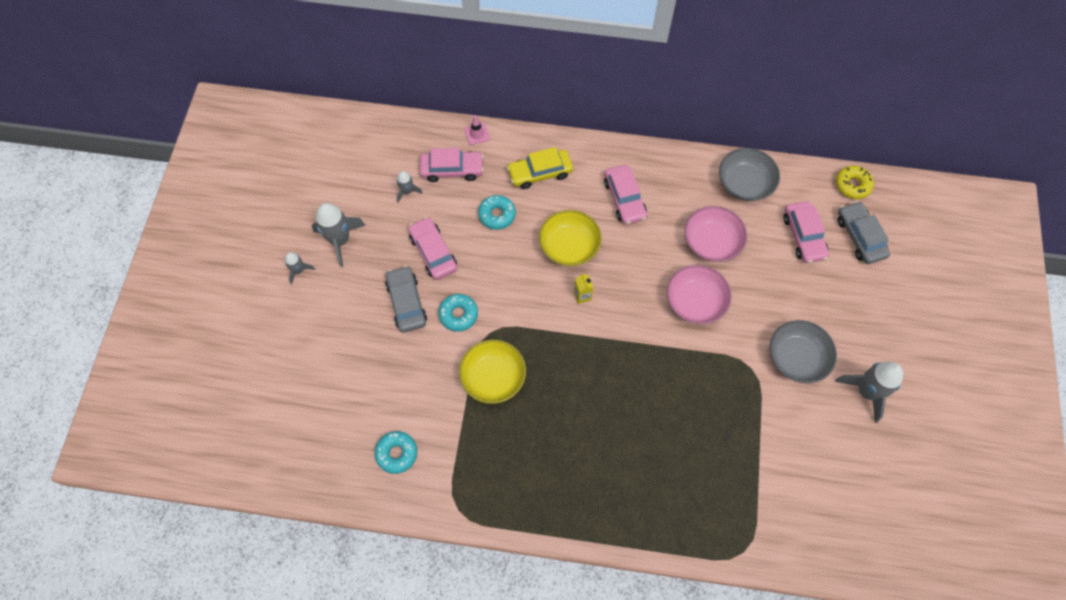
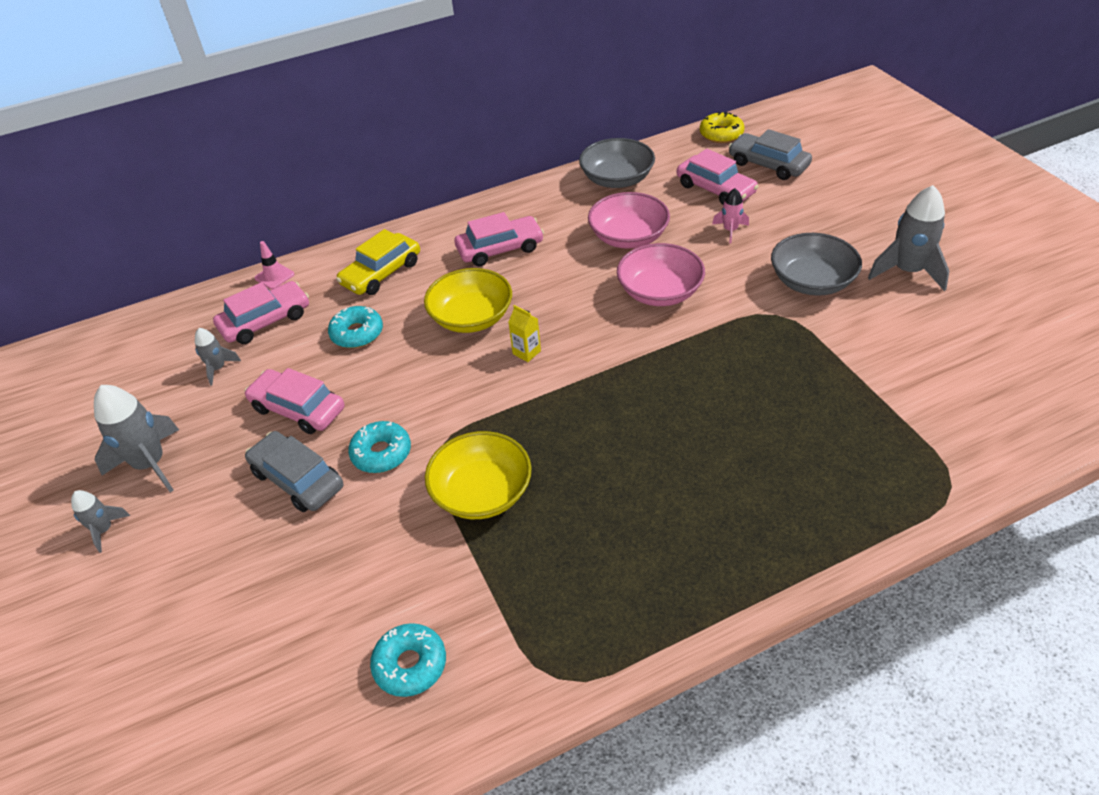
camera: 30 degrees left, 20 degrees down
(624, 199) = (500, 249): pink car -> pink car turned 60 degrees counterclockwise
(781, 280) = (730, 230): none -> pink rocket

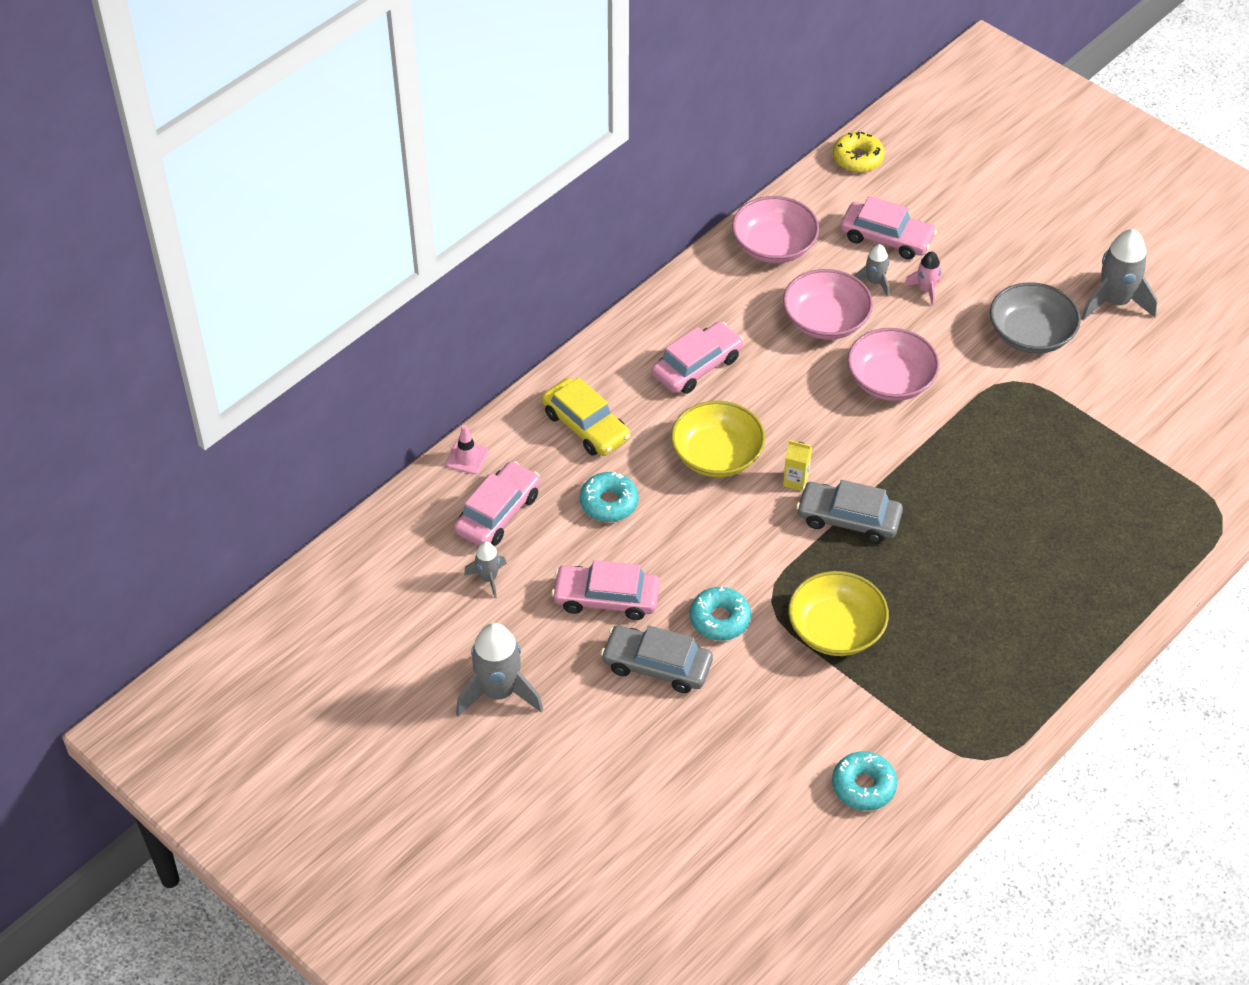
camera: 25 degrees left, 5 degrees up
(104, 530) = (505, 763): grey rocket -> grey rocket (874, 282)
(381, 273) = (586, 426): yellow car -> yellow car turned 60 degrees counterclockwise
(617, 179) = (774, 246): grey bowl -> pink bowl
(768, 164) = (927, 192): grey car -> grey car (848, 519)

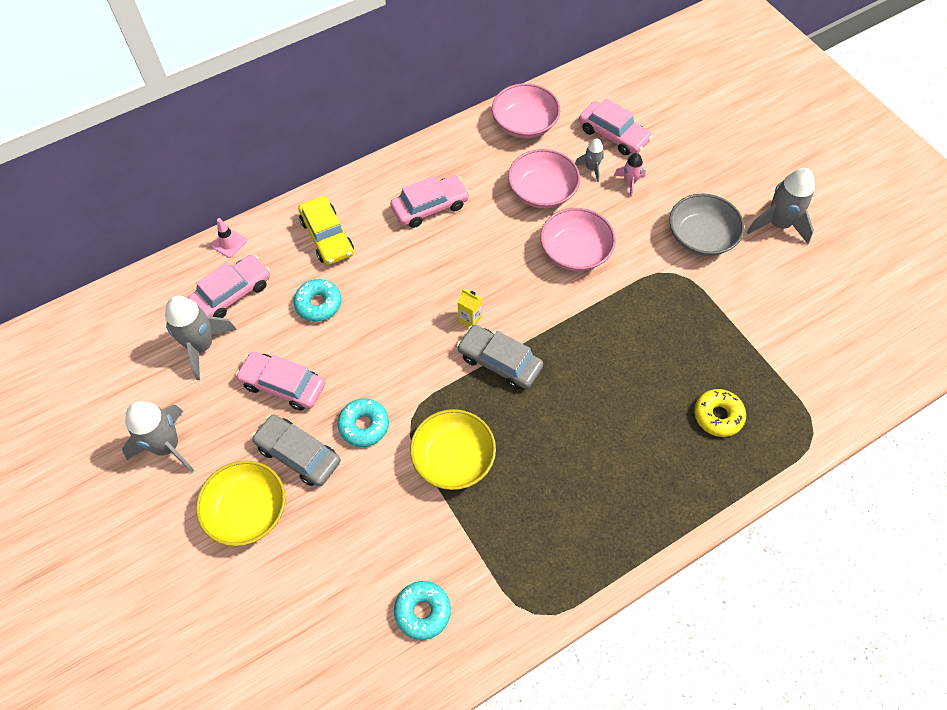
camera: 15 degrees right, 10 degrees up
(488, 578) = (201, 346): grey rocket -> grey rocket, size x1.88
(717, 455) = (416, 283): yellow bowl -> yellow bowl (247, 510)
(857, 158) = (613, 69): yellow donut -> yellow donut (718, 416)

